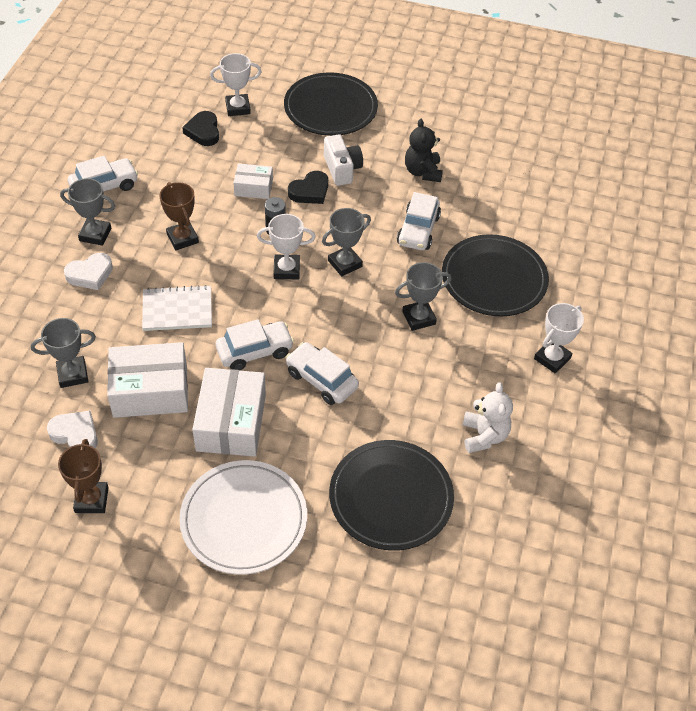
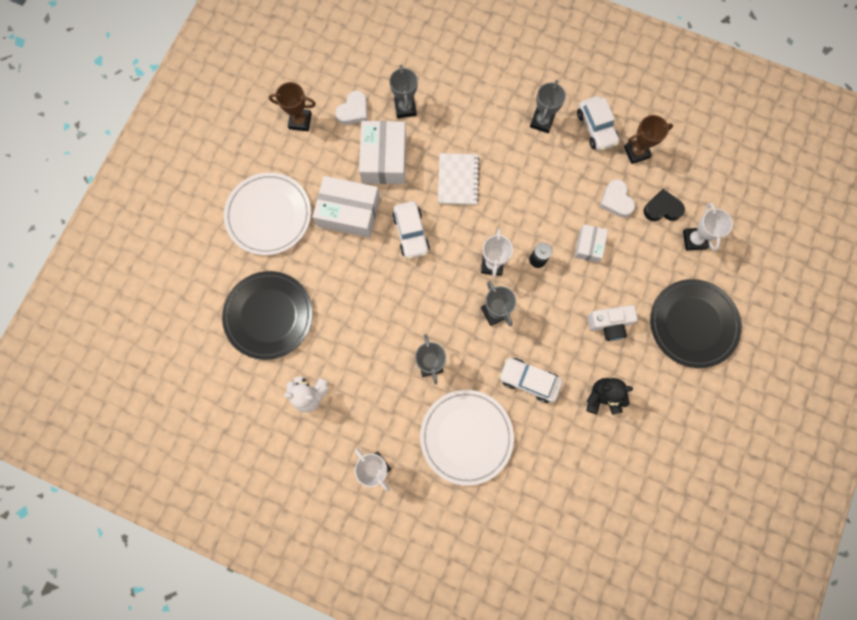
camera: 100 degrees right, 25 degrees up
(90, 274) = (500, 118): white heart -> white heart (616, 200)
(182, 238) = (533, 186): brown trophy -> brown trophy (636, 152)
(310, 191) = (582, 293): black heart -> none
(321, 380) = (378, 279): white car -> none
(494, 279) = (466, 436): black plate -> white plate

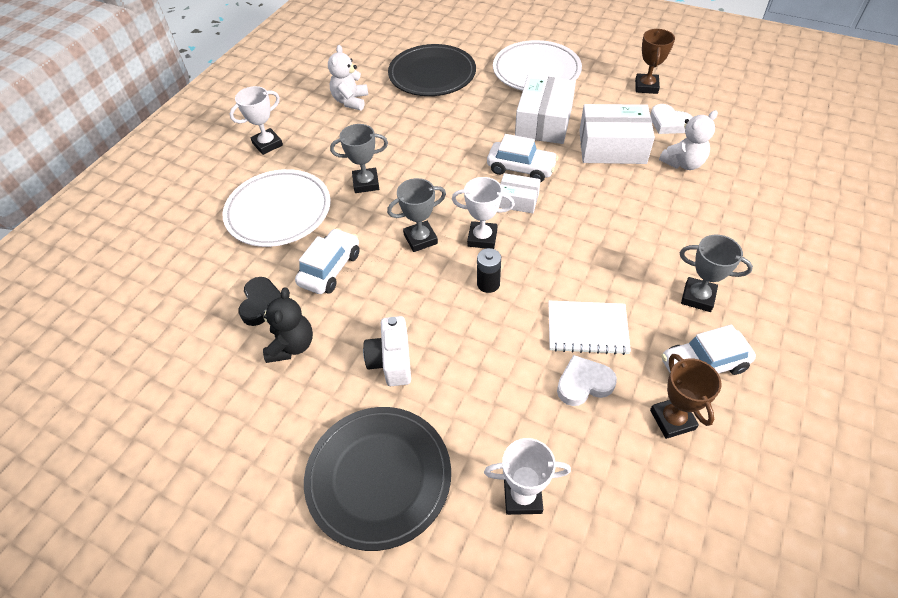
camera: 95 degrees right, 25 degrees down
(405, 108) = (683, 163): grey trophy -> white teddy bear
(411, 233) = (521, 168): white car -> white car turned 150 degrees counterclockwise
(458, 180) = (594, 208): white notebook -> white notebook (587, 328)
(589, 246) = (509, 343): white box -> white box (518, 200)
(662, 208) = (576, 450): black heart -> black heart (262, 303)

